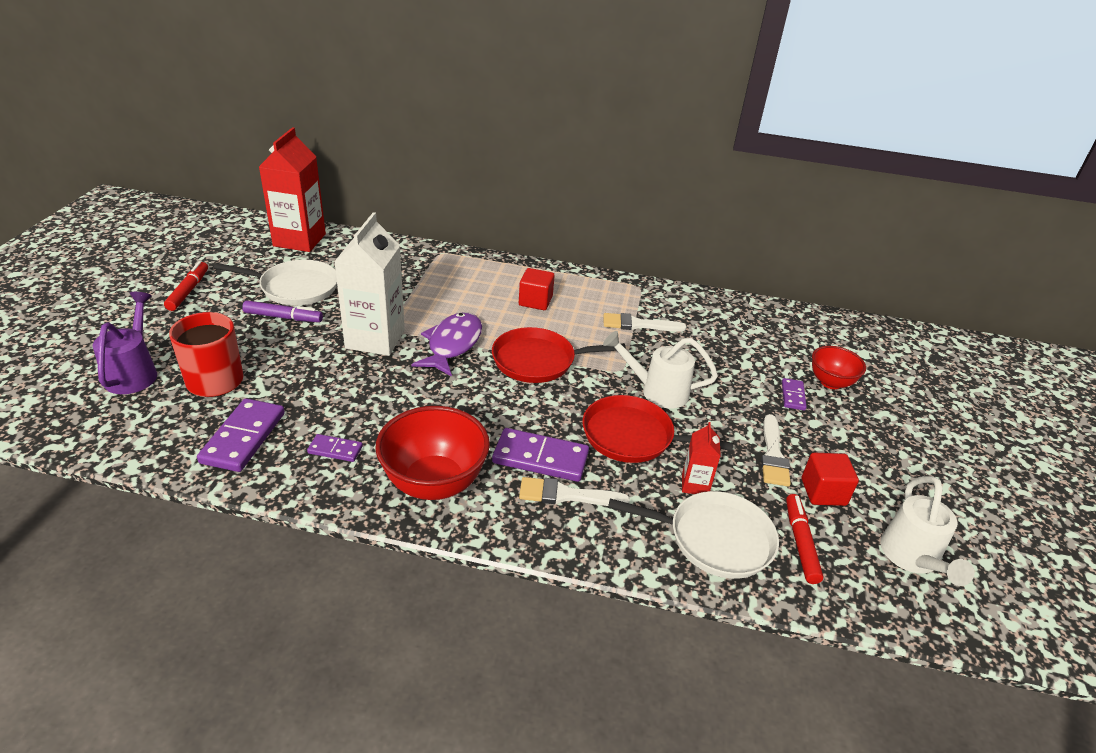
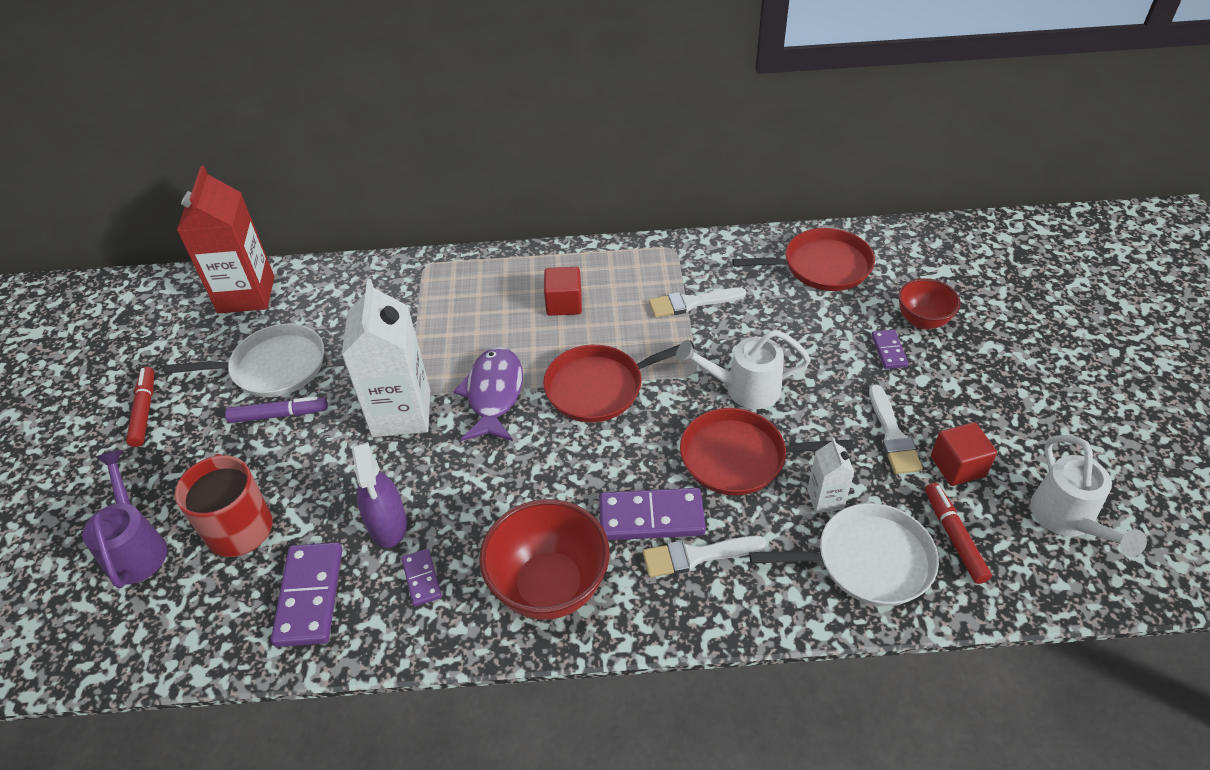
camera: 10 degrees left, 10 degrees up
(327, 407) = (387, 524): none -> purple spray bottle
(335, 450) = (422, 578): purple domino -> purple domino turned 75 degrees clockwise
(695, 485) = (825, 499): red carton -> white carton
(757, 326) = (821, 266): none -> red pan

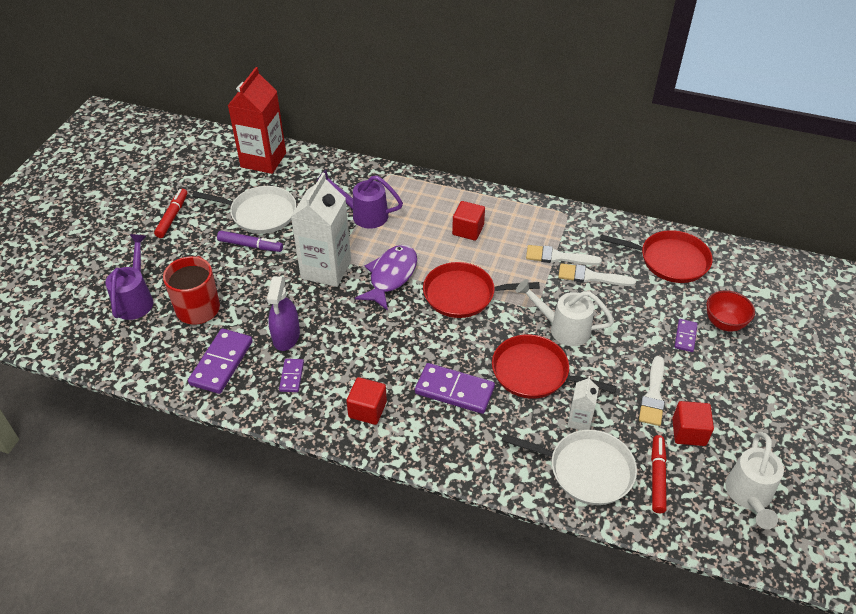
camera: 20 degrees right, 0 degrees up
(419, 325) = (364, 214): none -> purple watering can
(549, 587) = (367, 410): red bowl -> red cube
(697, 556) = (471, 425): white brush -> white brush (591, 277)

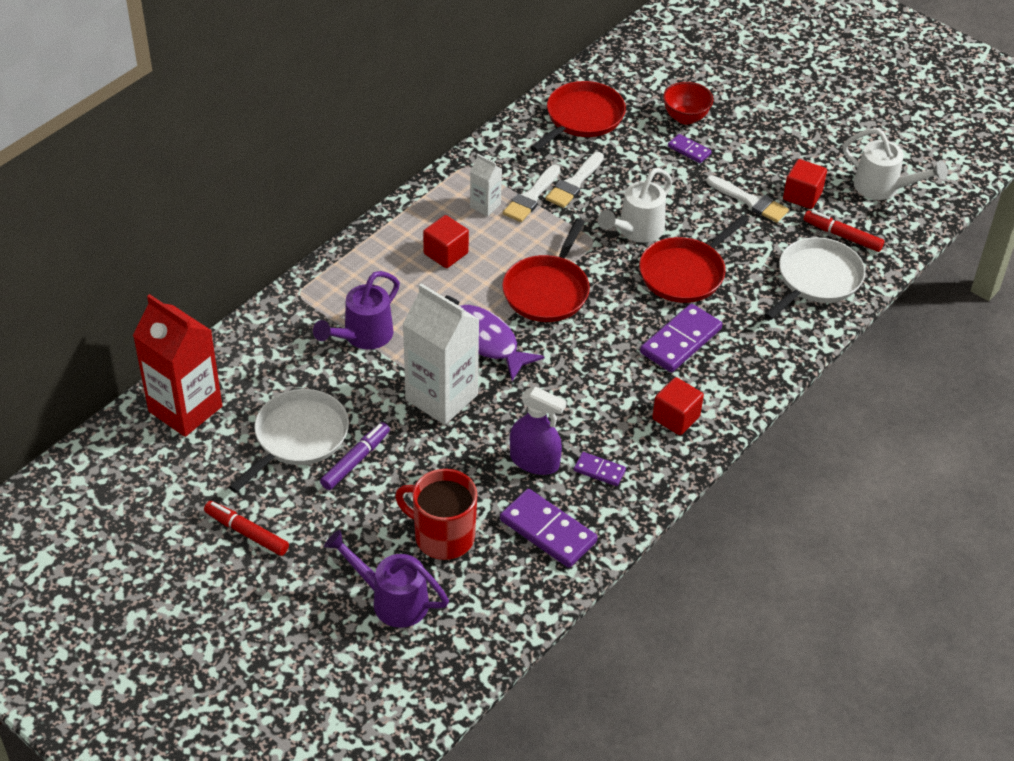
camera: 70 degrees left, 0 degrees up
(579, 420) = (758, 263): white carton -> white carton (485, 206)

